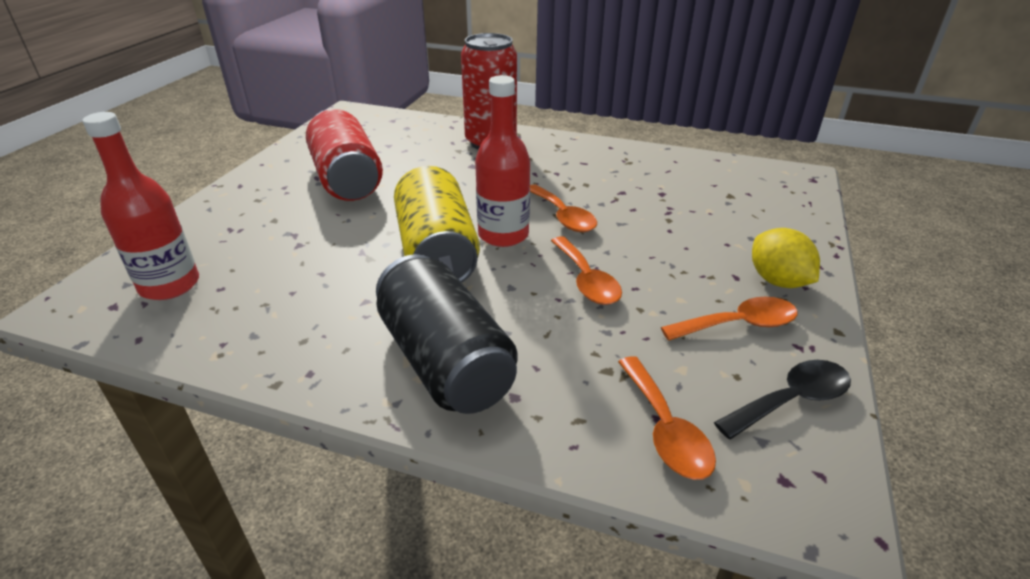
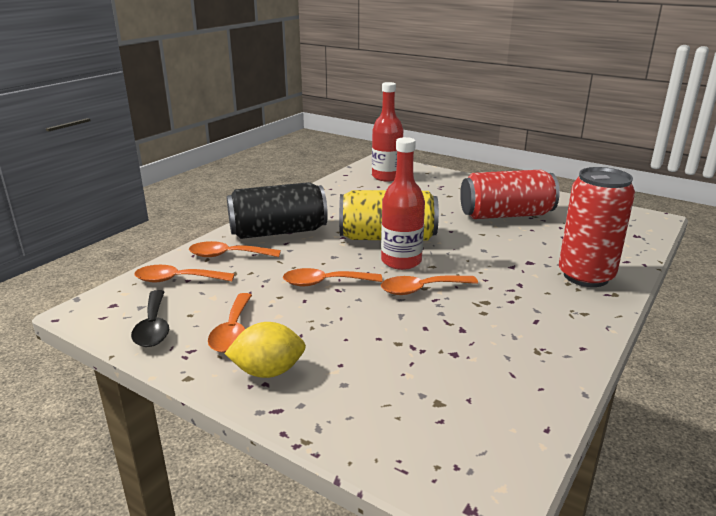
camera: 105 degrees right, 10 degrees down
(555, 396) = (228, 255): none -> orange spoon

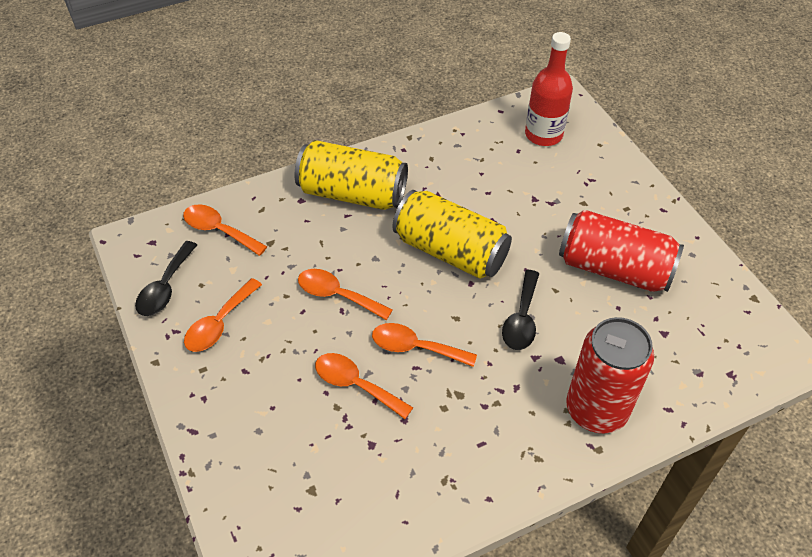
camera: 30 degrees right, 25 degrees up
(228, 255) = (282, 212): orange spoon -> orange spoon (355, 384)
(268, 371) = (214, 386): yellow lemon -> none
(278, 232) = (352, 193): black can -> yellow can
(401, 261) = (432, 296): red bottle -> none
(478, 252) = (521, 319): none -> black spoon

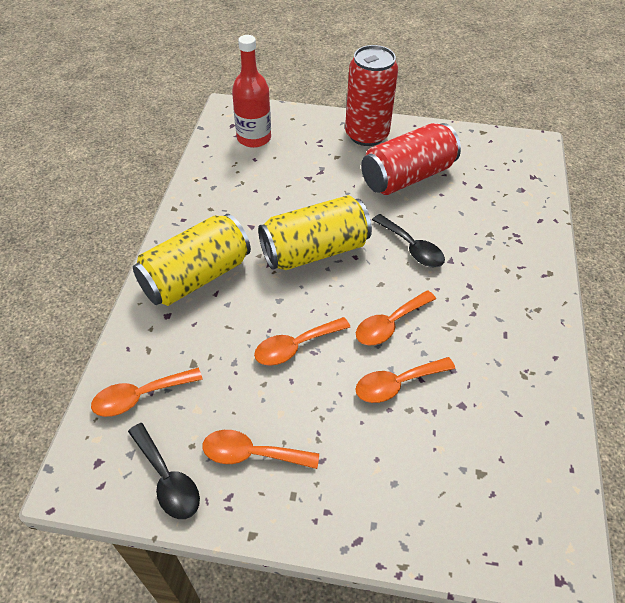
camera: 55 degrees left, 0 degrees up
(219, 323) = (251, 454): orange spoon -> orange spoon turned 120 degrees clockwise
(596, 409) = (517, 255): red can -> red can (366, 135)

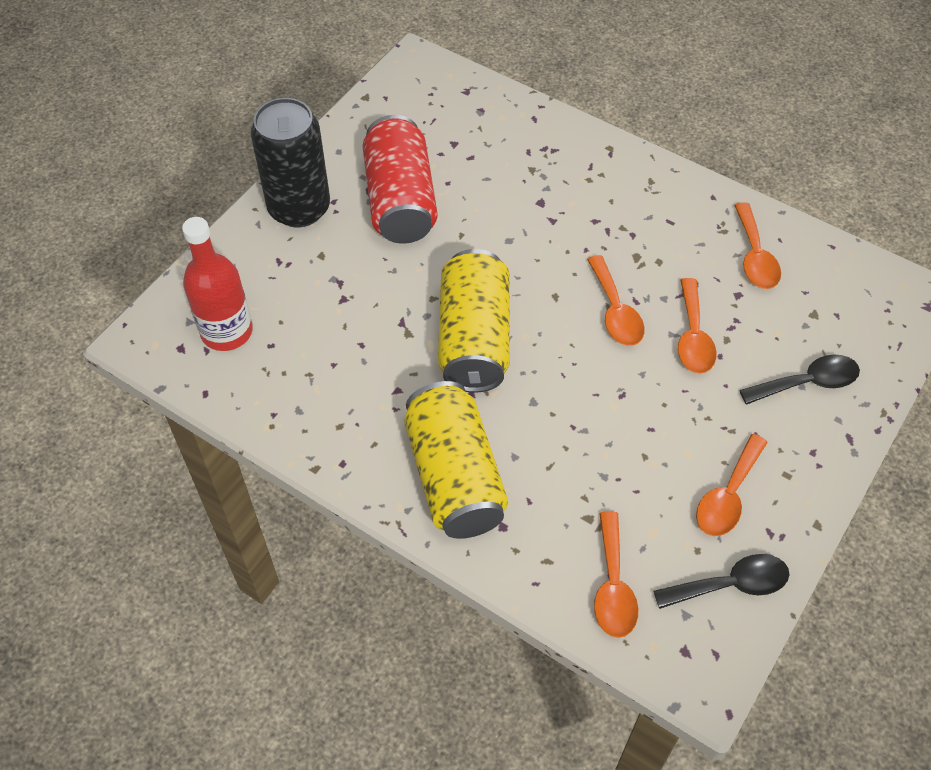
camera: 65 degrees left, 5 degrees up
(295, 346) = (607, 409): orange spoon -> orange spoon (754, 256)
(366, 135) = (299, 208): red can -> black can
(412, 248) = (517, 246): black spoon -> black spoon (807, 383)

